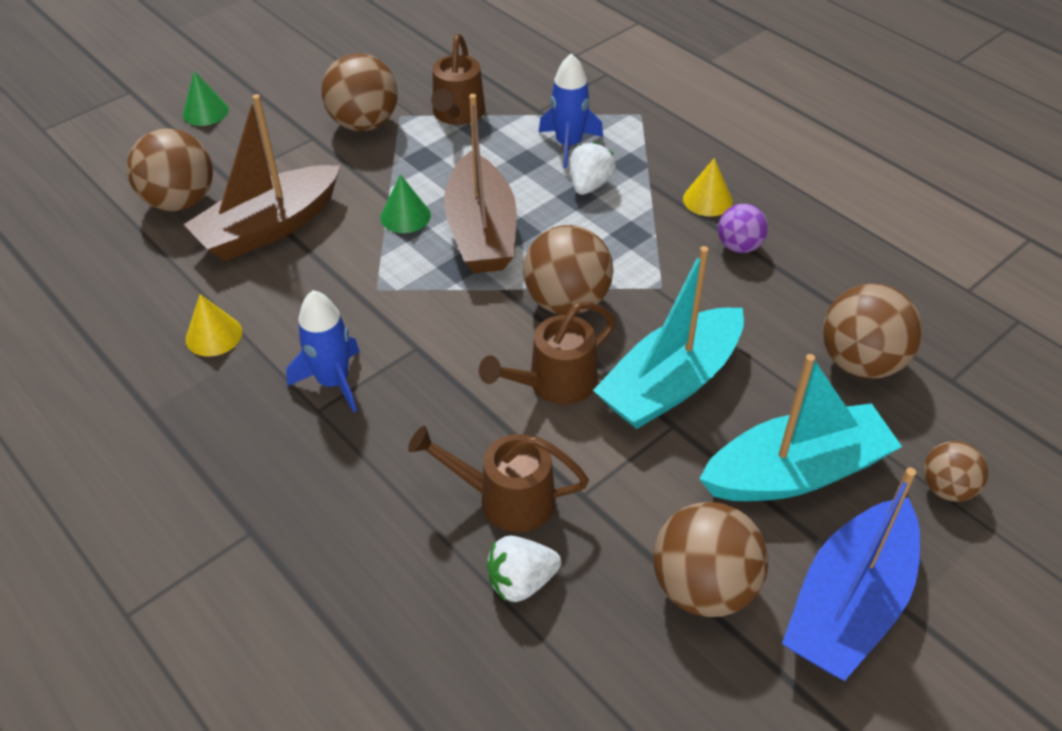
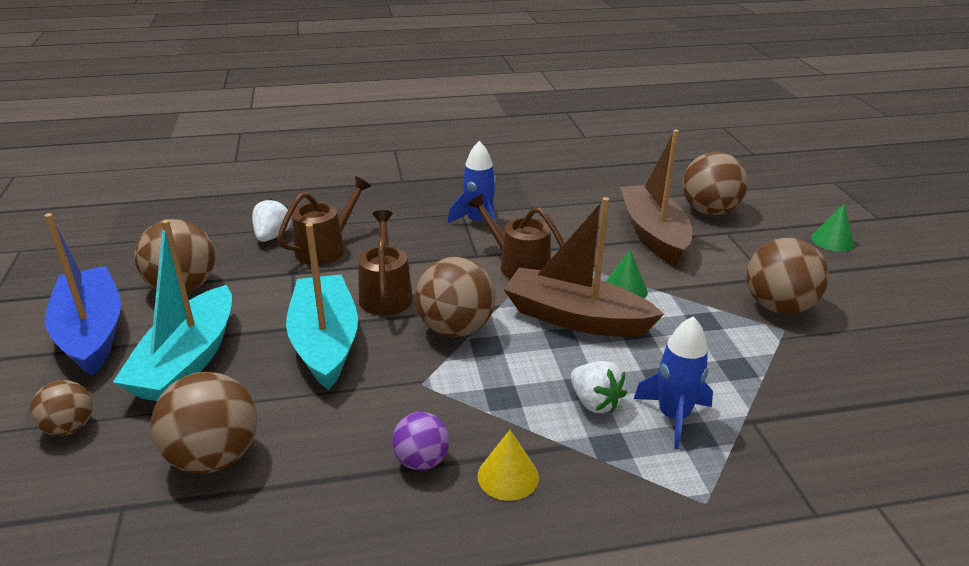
camera: 120 degrees right, 15 degrees down
(214, 335) = (558, 197): yellow cone -> none
(457, 115) = (769, 363): brown watering can -> brown watering can (518, 265)

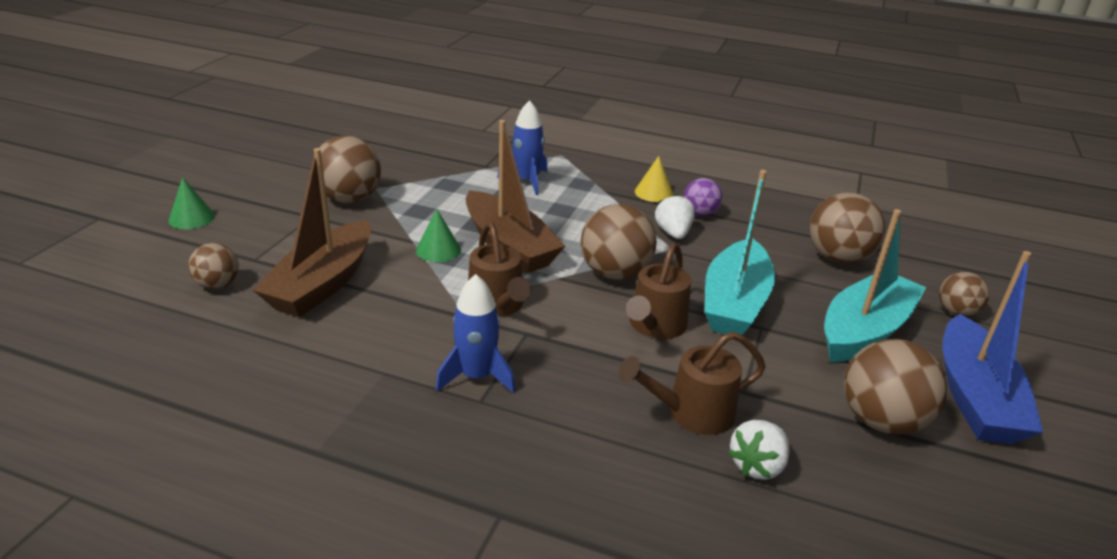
camera: 150 degrees left, 0 degrees up
(595, 402) = (564, 201): white strawberry -> white strawberry (673, 233)
(709, 211) = (218, 285): brown ball -> brown ball, size x0.58

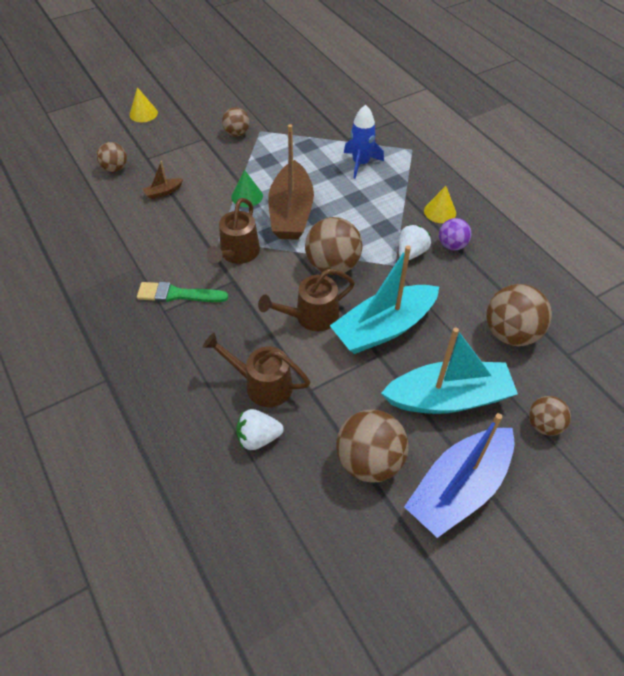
camera: 40 degrees right, 20 degrees up
(191, 218) = (143, 113): green cone -> yellow cone
(322, 284) = (163, 192): brown boat -> brown boat, size x0.40
(349, 199) = (237, 133): brown ball -> brown ball, size x0.58
(476, 376) = (177, 294): blue rocket -> green brush

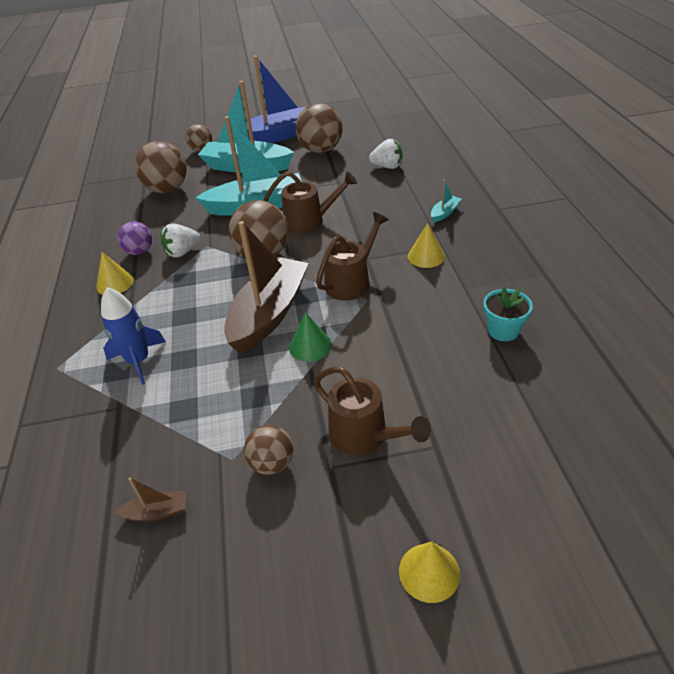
camera: 155 degrees left, 10 degrees down
(106, 235) = (503, 330): none -> turquoise flower pot
(115, 168) = (491, 437): brown ball -> none
(163, 192) = (419, 376): brown boat -> brown boat (157, 512)
(167, 359) = (444, 213): none -> turquoise boat
(177, 294) = (426, 256): green brush -> yellow cone
(261, 384) = (373, 189): brown watering can -> brown watering can (365, 436)

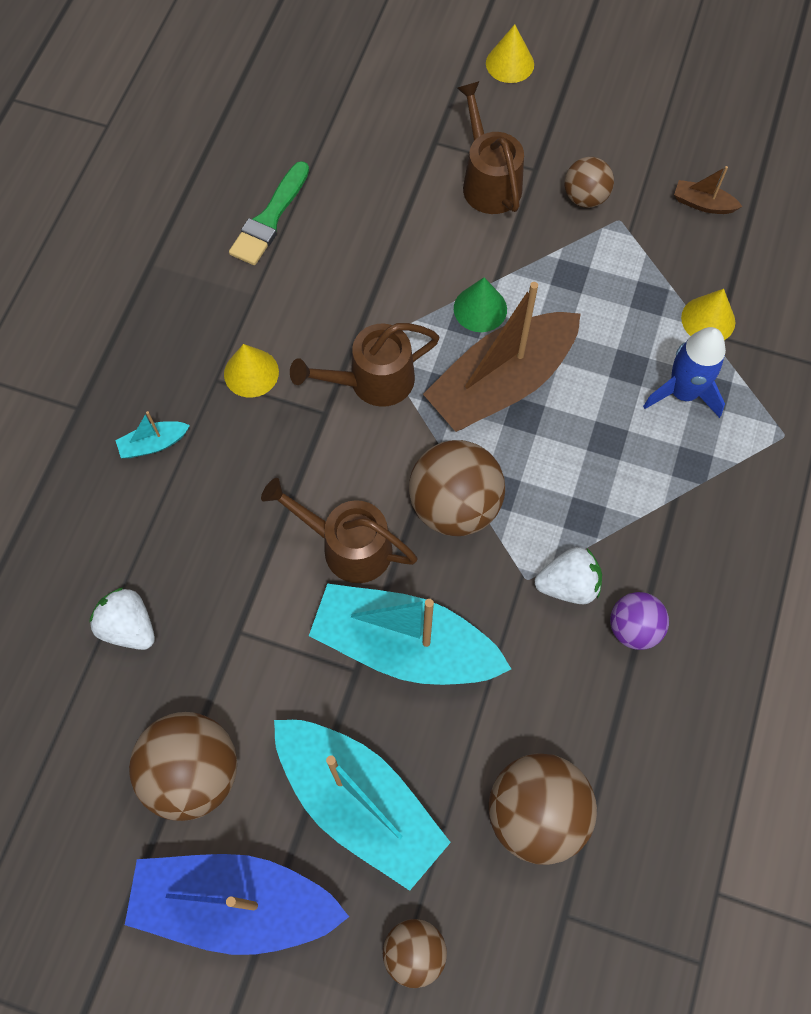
camera: 155 degrees left, 25 degrees up
(115, 283) = (687, 566): yellow cone -> yellow cone (708, 319)
(503, 330) = (270, 219): turquoise flower pot -> green brush

